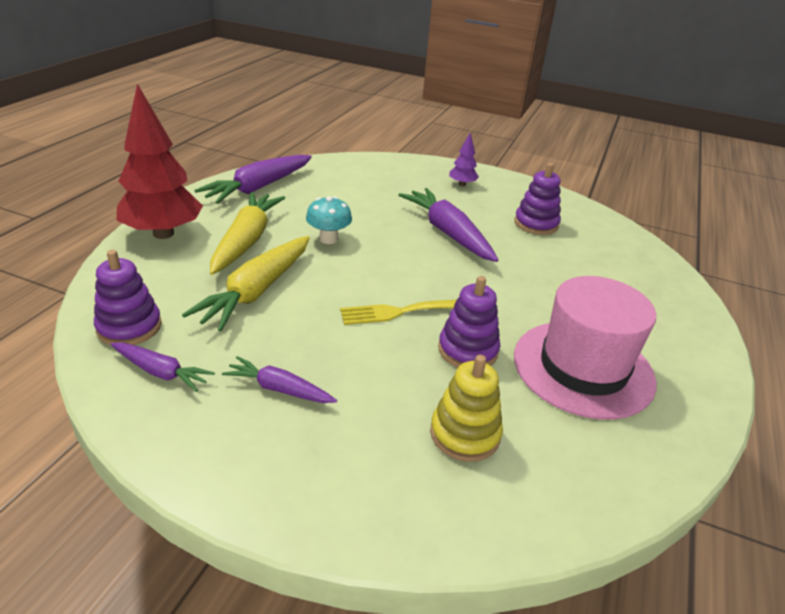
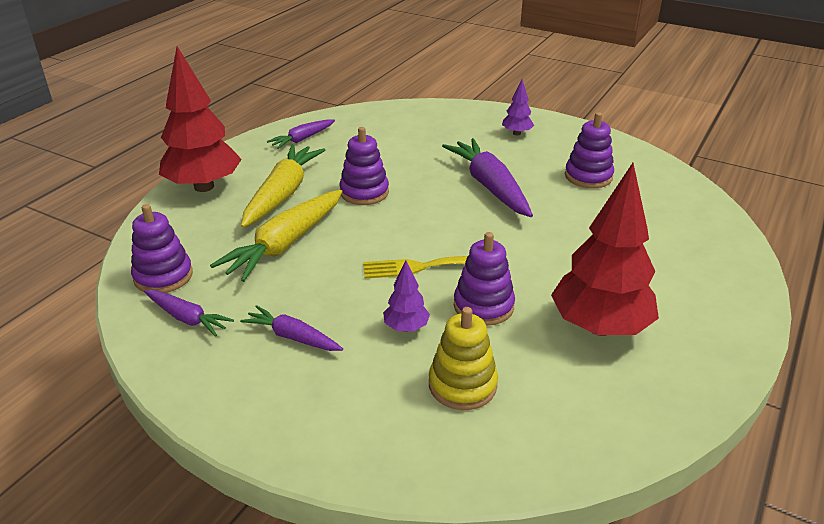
camera: 10 degrees right, 0 degrees up
(258, 188) = (302, 139): purple carrot -> purple carrot, size x0.56
(328, 239) = (364, 192): turquoise mushroom -> purple stacking toy
(395, 375) = (406, 327): none -> purple tree
(583, 368) = (599, 327): pink hat -> red tree

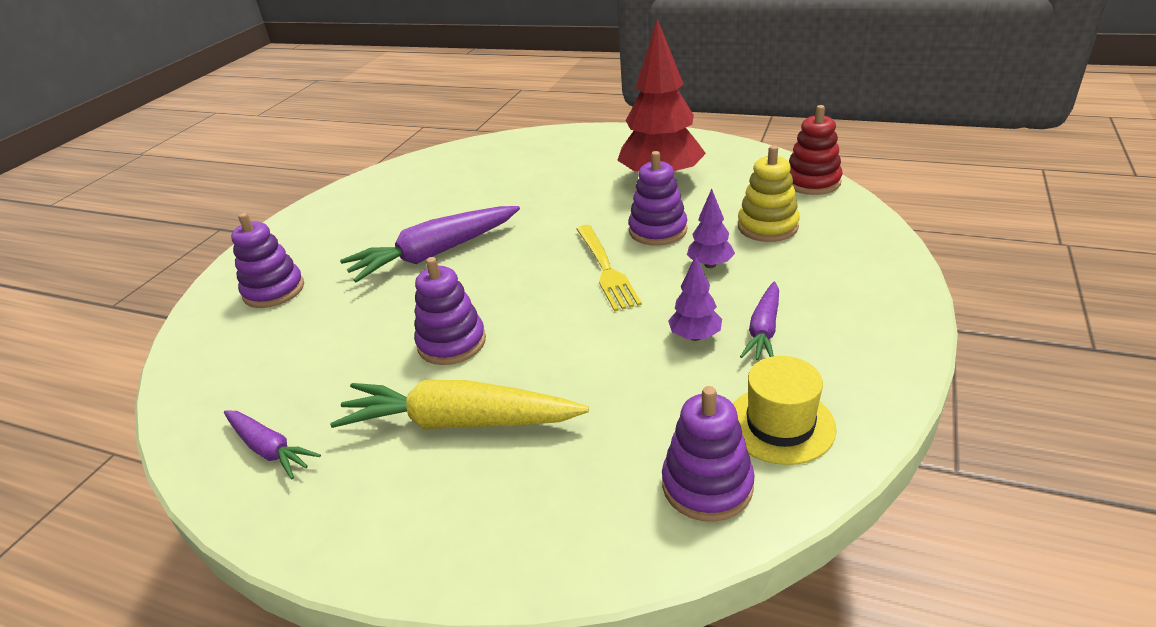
camera: 95 degrees left, 0 degrees up
(187, 318) = (780, 424): purple carrot -> yellow hat
(204, 186) = (437, 534): red tree -> none
(285, 244) = (592, 383): yellow carrot -> none
(516, 133) = (302, 251): purple tree -> purple tree (695, 336)
(562, 458) = (812, 182): none -> red stacking toy
(588, 176) = (414, 201): purple stacking toy -> purple stacking toy (274, 290)

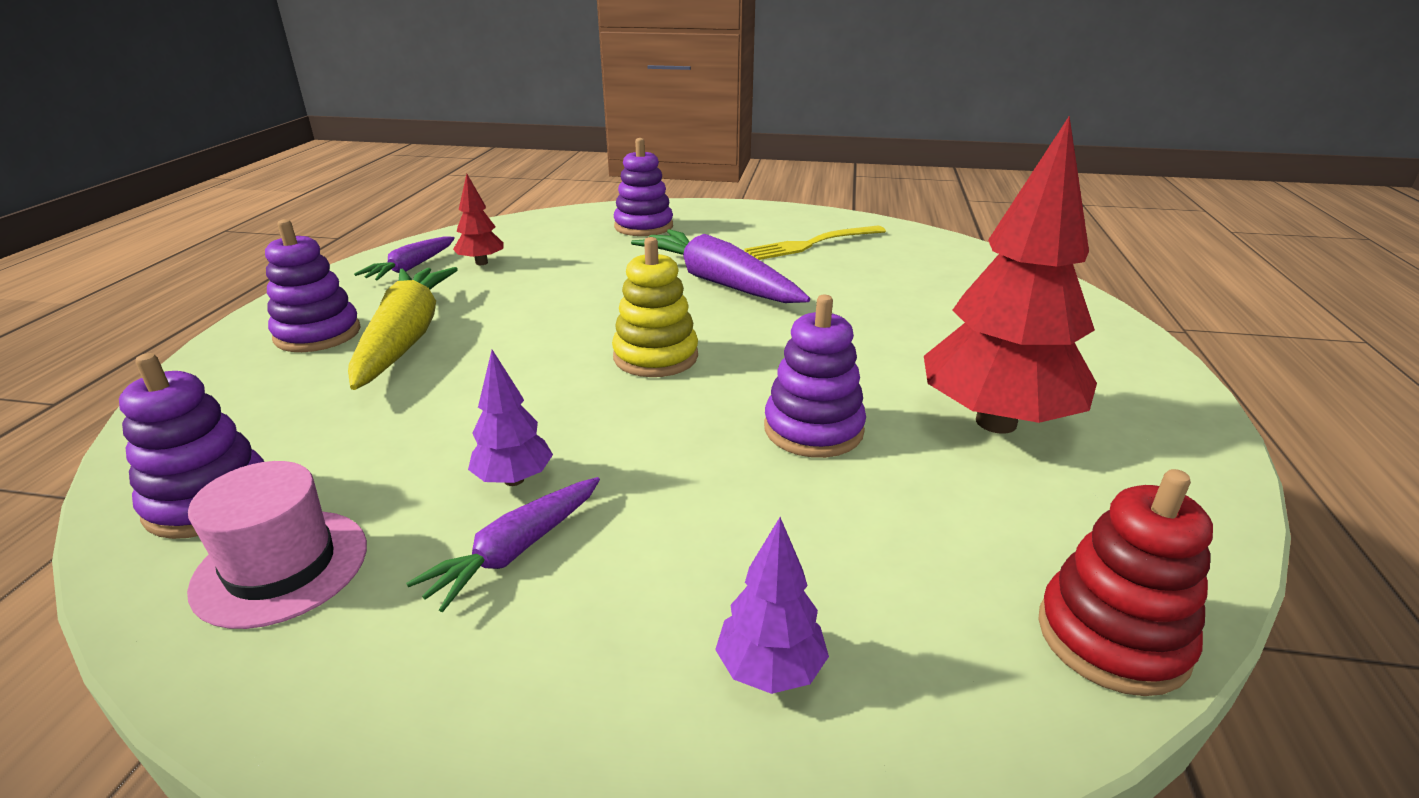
camera: 75 degrees right, 5 degrees down
(295, 393) = (481, 263): none -> red tree
(452, 343) = (540, 316): purple stacking toy -> purple stacking toy (318, 334)
(606, 270) = (690, 394): yellow fork -> yellow fork (811, 244)
(710, 265) = (713, 487): purple tree -> purple tree (770, 670)
(764, 330) = (515, 551): purple carrot -> purple carrot turned 60 degrees counterclockwise
(767, 227) = (864, 557): yellow stacking toy -> yellow stacking toy (655, 357)
(780, 424) = (281, 567): yellow hat -> pink hat

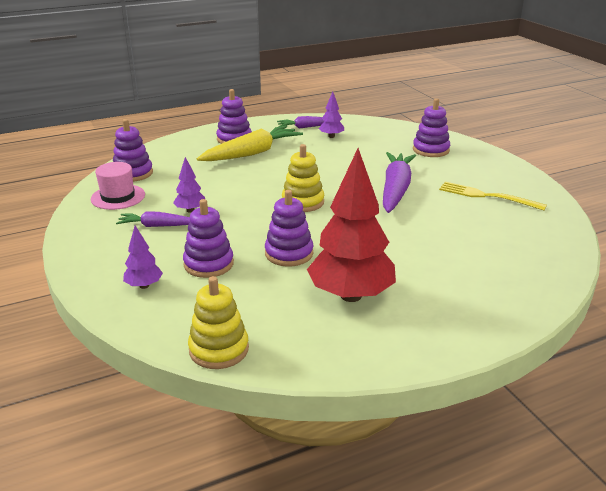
camera: 55 degrees right, 0 degrees up
(481, 263) = (331, 136): red tree -> purple tree
(763, 533) = (208, 264): none -> purple stacking toy
(1112, 637) = (219, 349): red stacking toy -> yellow stacking toy

